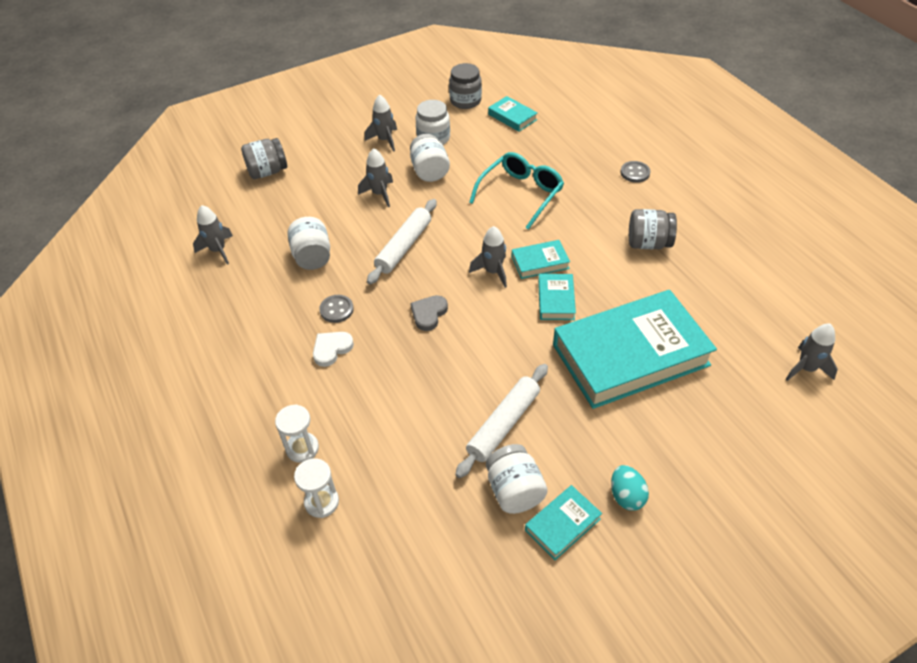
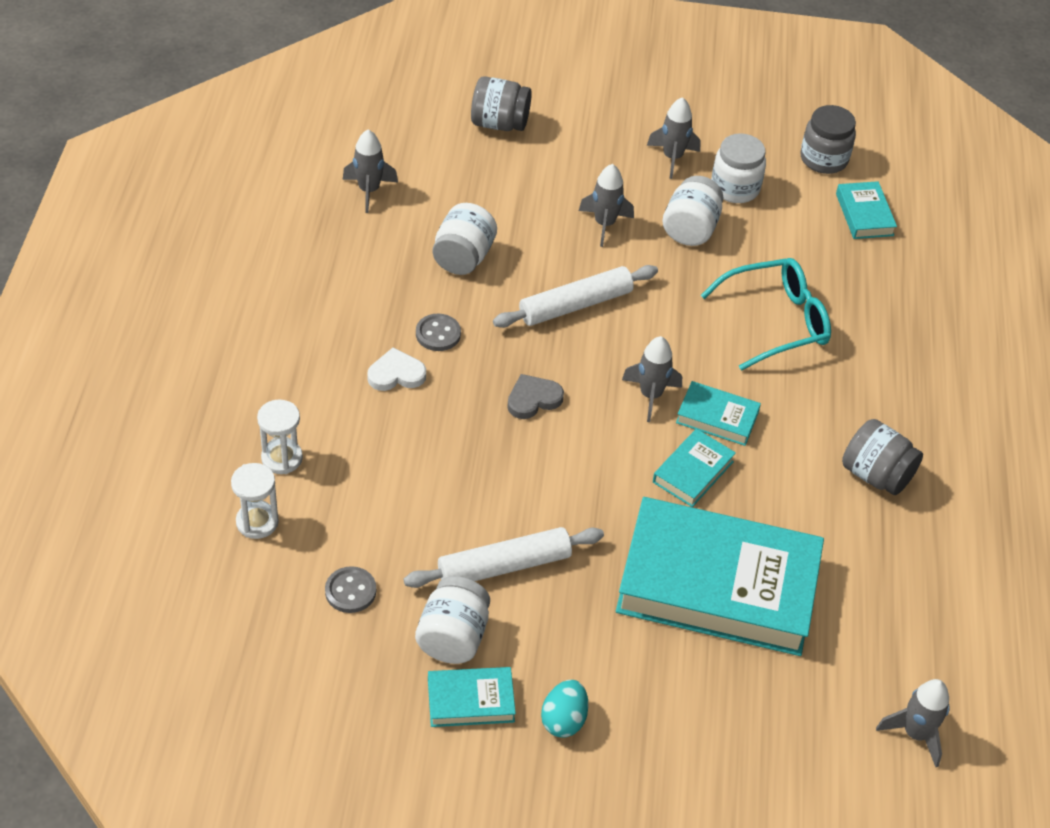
camera: 30 degrees right, 0 degrees up
(635, 173) = (953, 378): grey button -> grey button (350, 591)

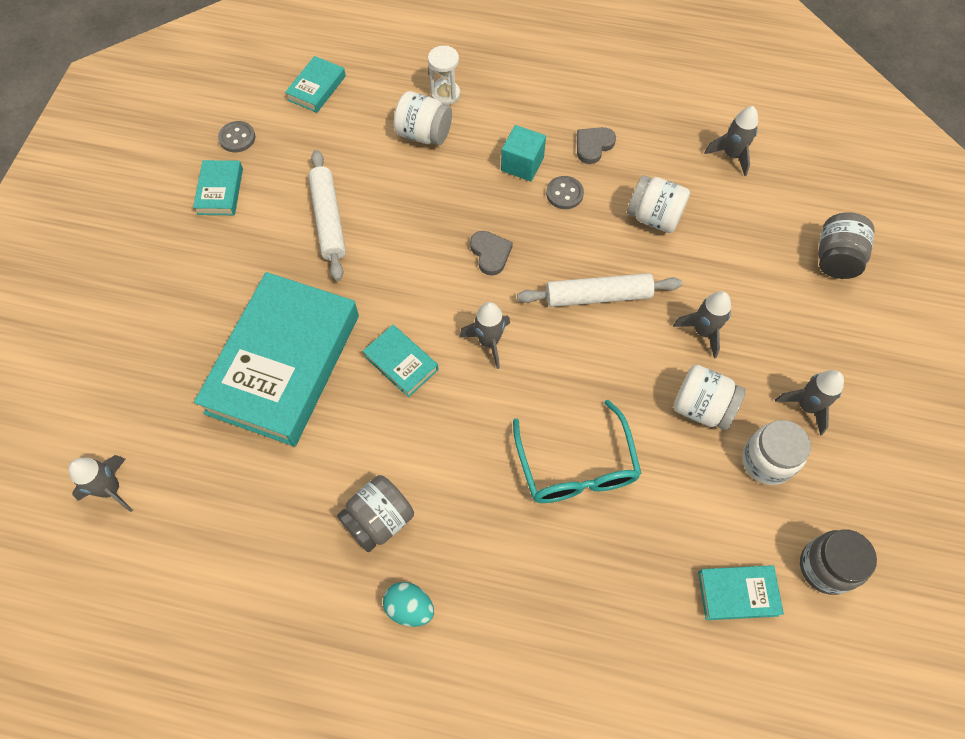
camera: 100 degrees right, 15 degrees up
(257, 522) = (390, 81): white hourglass -> none
(350, 591) = (323, 129): grey button -> grey button (237, 138)
(362, 308) = (593, 146): none -> grey heart
(396, 374) = (522, 164): white heart -> turquoise cube
(453, 637) = (273, 184): white jar -> white jar (424, 134)
(563, 720) = (190, 244): turquoise egg -> turquoise egg (409, 607)
(575, 305) = (598, 296): white rolling pin -> white rolling pin turned 75 degrees counterclockwise
(717, 417) = (459, 392): turquoise book -> turquoise book (316, 88)

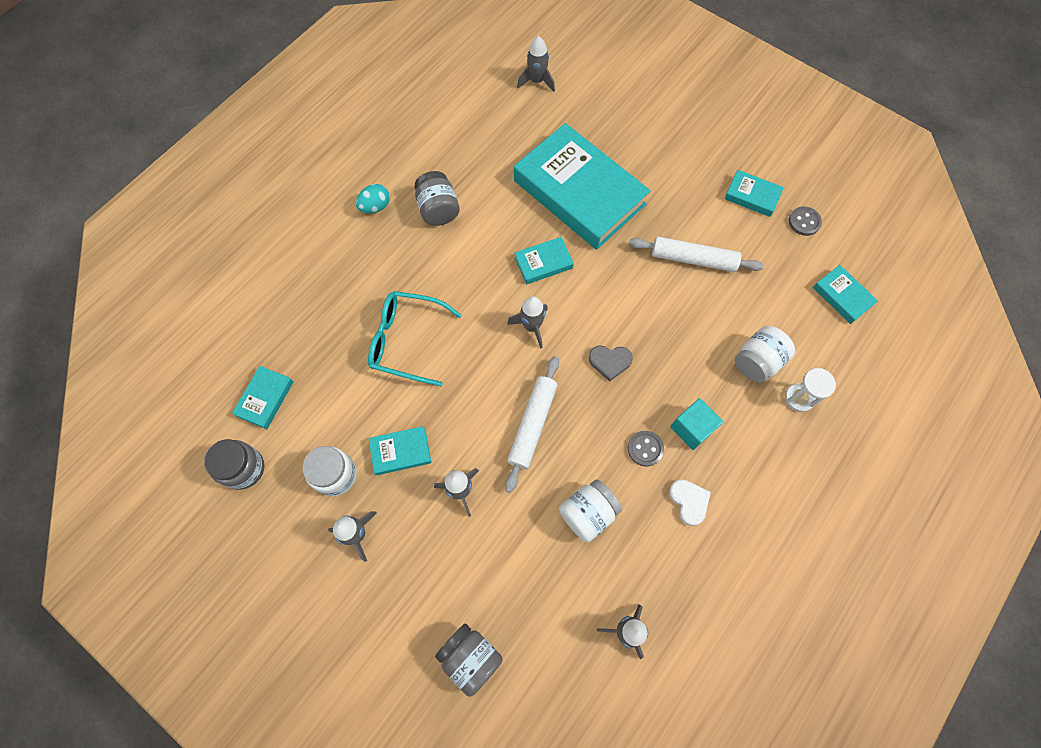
camera: 115 degrees right, 5 degrees up
(593, 146) = (689, 501): grey heart -> white heart
(701, 407) = (401, 452): white jar -> turquoise book

